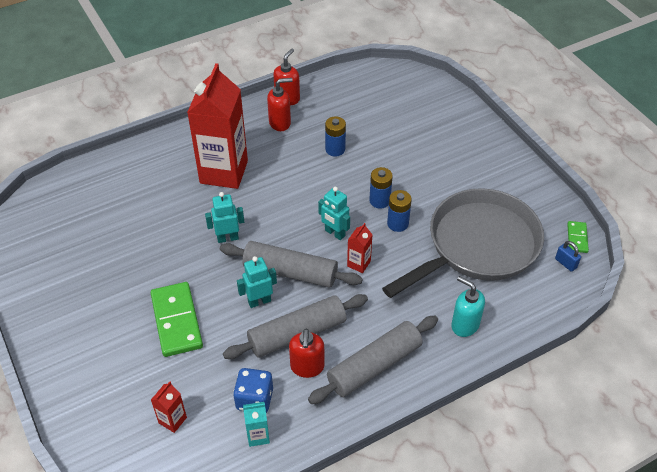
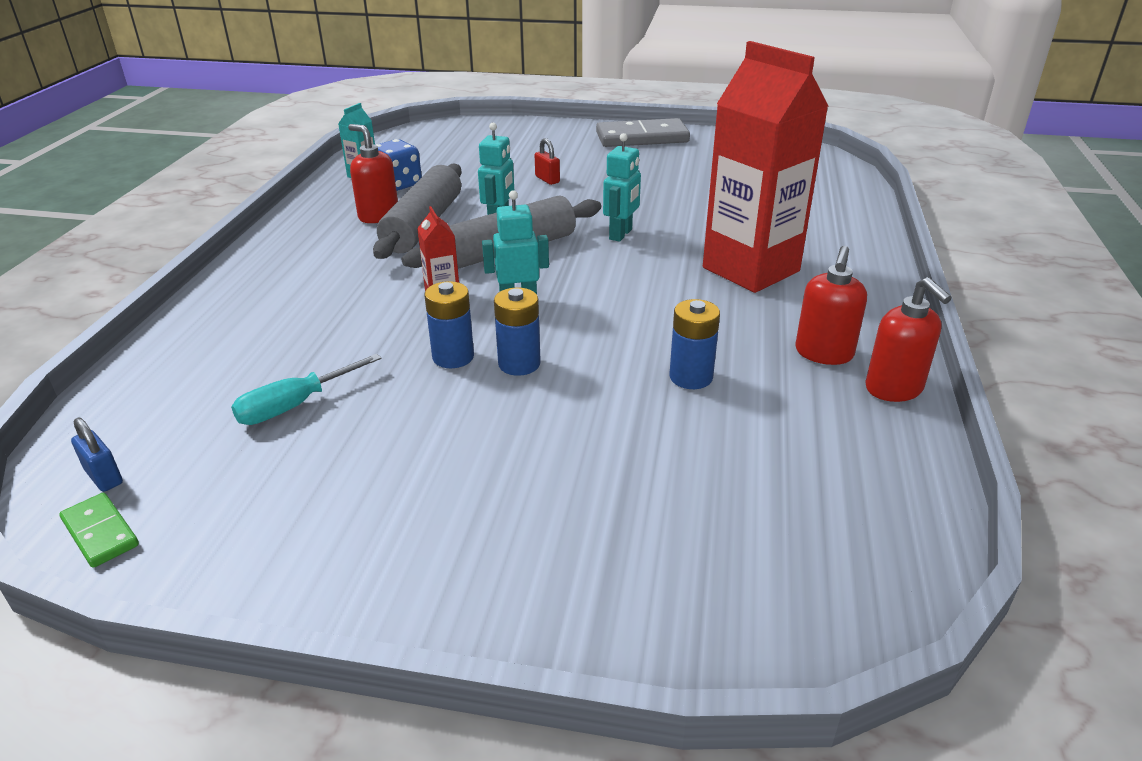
camera: 130 degrees right, 15 degrees down
(50, 318) = (642, 137): none -> grey domino
(172, 420) = (446, 152): red carton -> none
(176, 321) = (547, 179): green domino -> red padlock
(374, 366) = (307, 247): grey rolling pin -> none
(464, 325) = (228, 323): turquoise soap dispenser -> none
(477, 246) = (295, 405): grey pan -> turquoise screwdriver
(565, 263) = (104, 477): blue padlock -> blue padlock turned 45 degrees clockwise

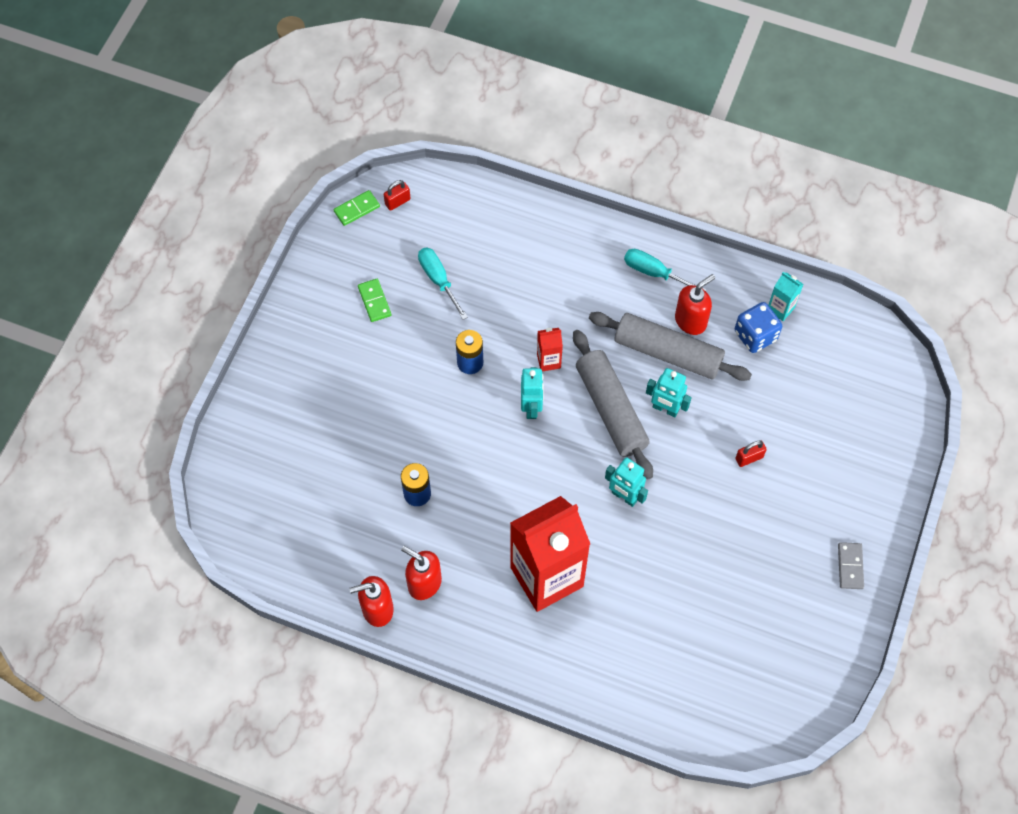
camera: 100 degrees right, 30 degrees up
(104, 477) = (397, 202): blue padlock -> red padlock
(307, 240) = (654, 273): none -> turquoise screwdriver
(333, 474) = (374, 301): none -> green domino
(519, 364) = (454, 399): blue battery -> none
(642, 137) = (850, 566): grey domino -> grey domino, size x0.51

